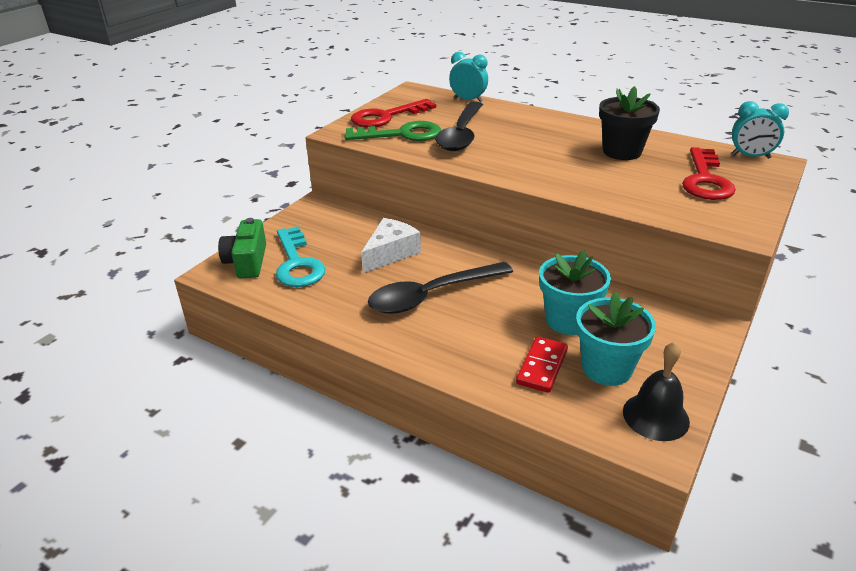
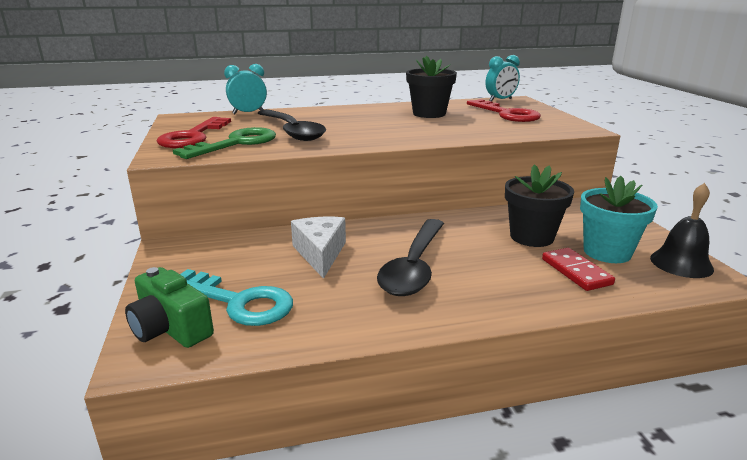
camera: 45 degrees left, 10 degrees down
(568, 320) = (531, 237): turquoise flower pot -> black flower pot

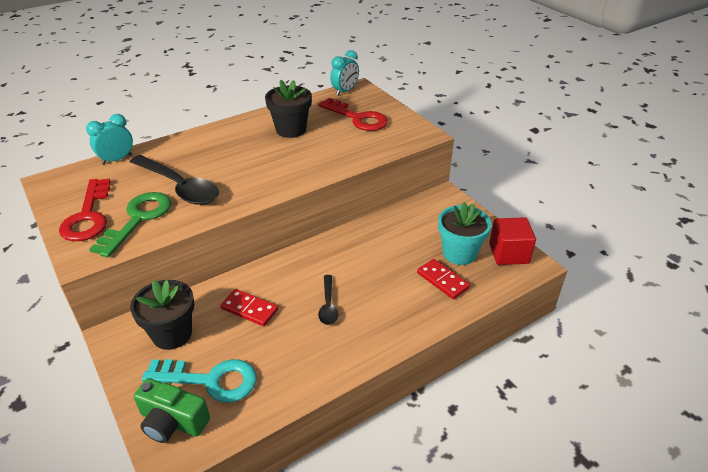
camera: 20 degrees left, 15 degrees up
(320, 253) = (249, 309): white cheese -> red domino
(414, 267) = (328, 305): black spoon -> black spoon, size x0.52
(531, 237) = (404, 248): black flower pot -> black flower pot (172, 334)
(681, 263) = (508, 253): black bell -> red cube

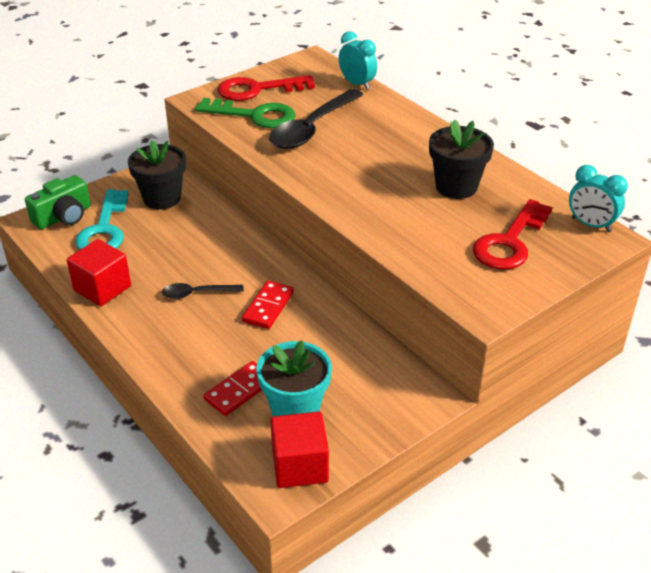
camera: 85 degrees right, 0 degrees up
(172, 421) = (63, 216): green camera -> green camera turned 150 degrees counterclockwise
(249, 309) = (193, 239): red domino -> red domino (268, 307)
(309, 374) = (102, 288): none -> red cube

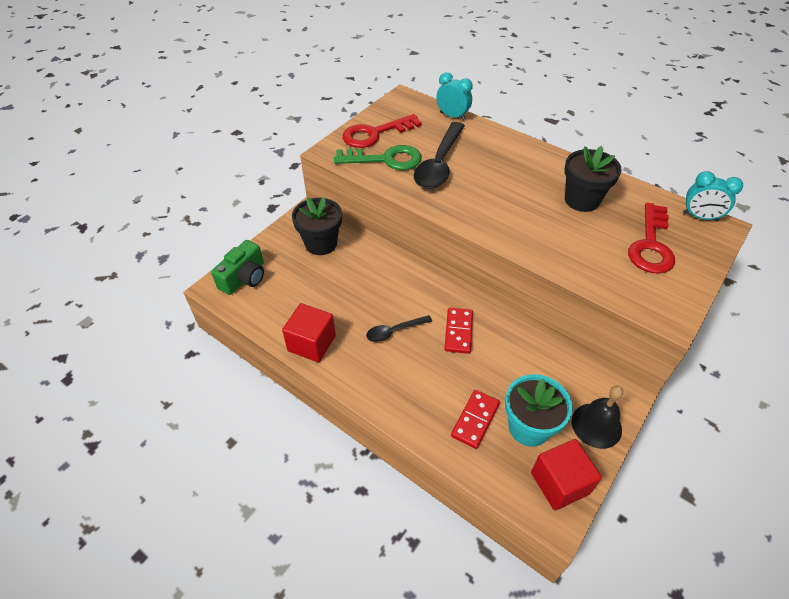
camera: 15 degrees left, 10 degrees up
(104, 229) = (286, 283): turquoise key -> none
(374, 423) = (596, 425): none -> black bell

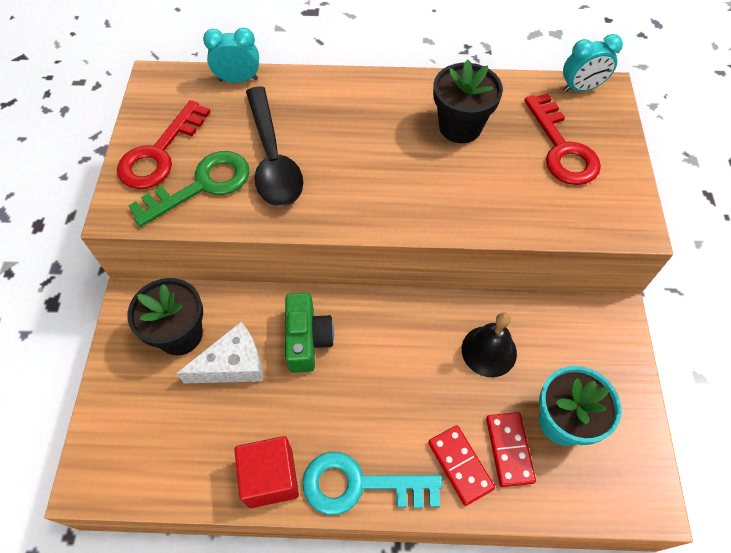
camera: 35 degrees left, 10 degrees up
(244, 278) = (115, 444): green camera -> green camera (307, 339)
(338, 274) = (233, 364): none -> white cheese
(360, 379) = (359, 485): none -> turquoise key
(394, 331) = (352, 398): black spoon -> none
(458, 332) = (420, 354): red domino -> red domino (460, 465)
(560, 483) = (629, 463): red cube -> none
(596, 425) = (617, 375): black bell -> black bell (489, 351)

